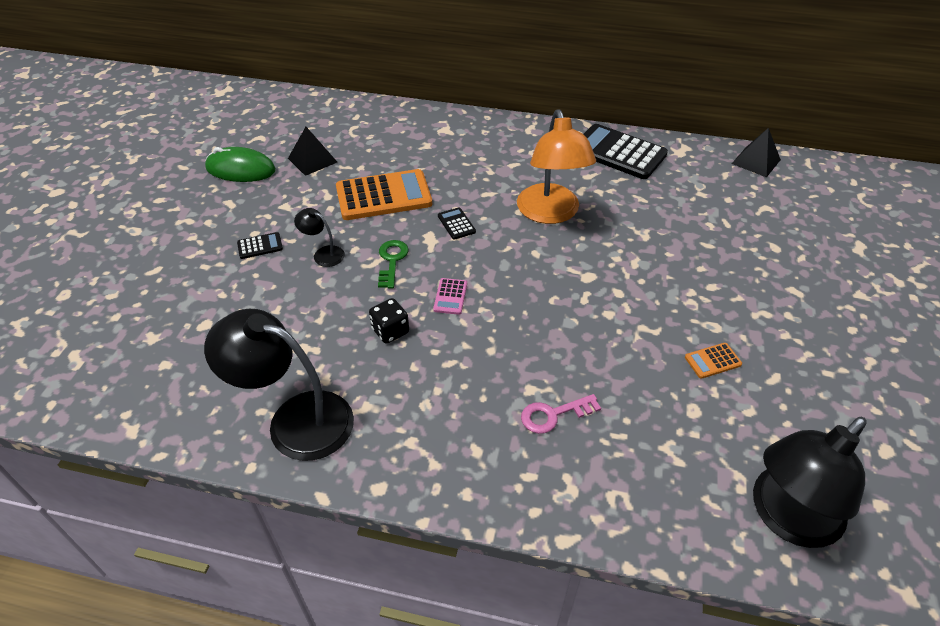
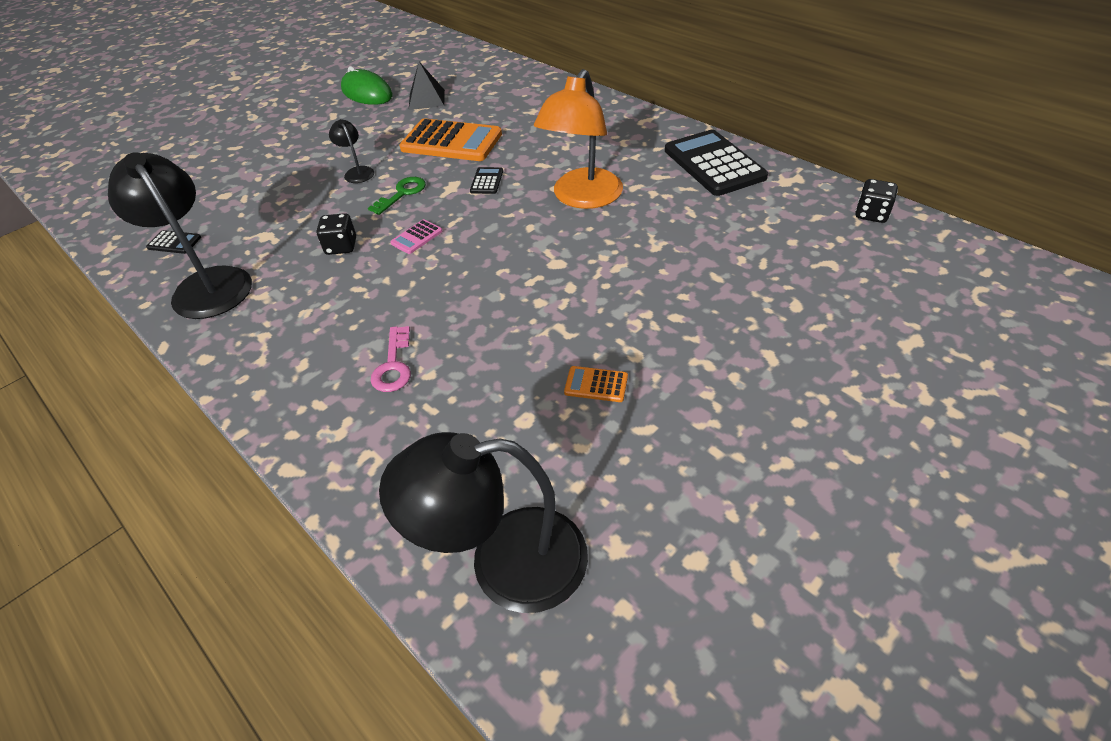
camera: 35 degrees right, 0 degrees up
(260, 246) = (319, 152): black calculator -> black calculator (174, 243)
(553, 415) = (393, 365): pink key -> pink key turned 105 degrees counterclockwise
(756, 161) = (871, 214): black pyramid -> black dice

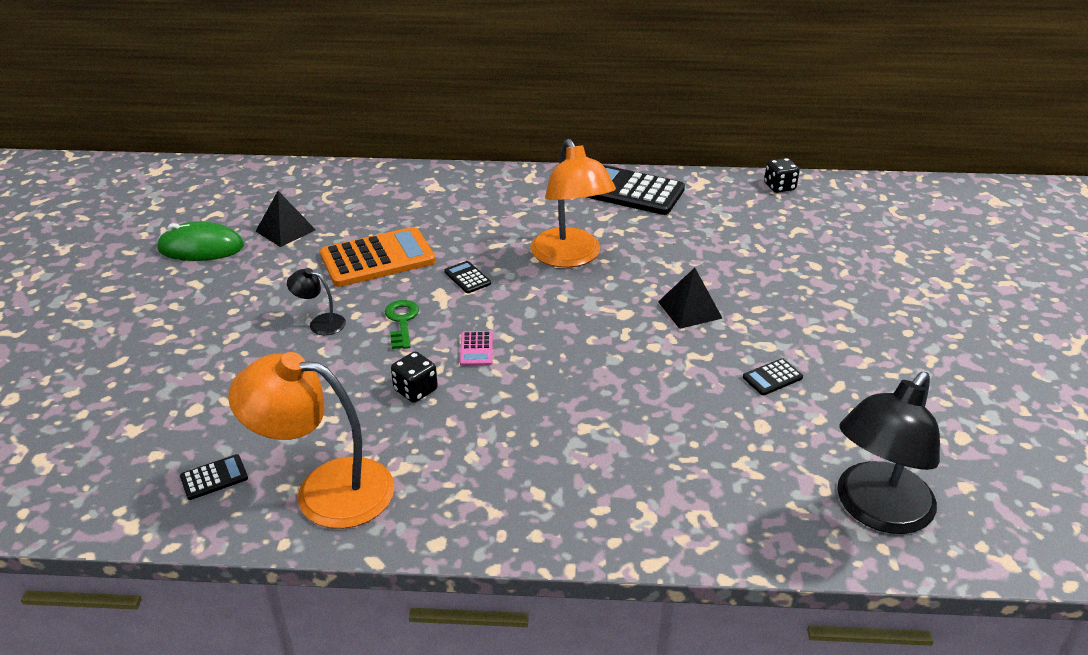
camera: 45 degrees left, 10 degrees down
(206, 284) = (325, 490): black lamp -> orange lamp
(393, 365) = (615, 448): pink key -> none
(596, 384) = (772, 377): orange calculator -> black calculator
(613, 287) = (690, 310): none -> black pyramid

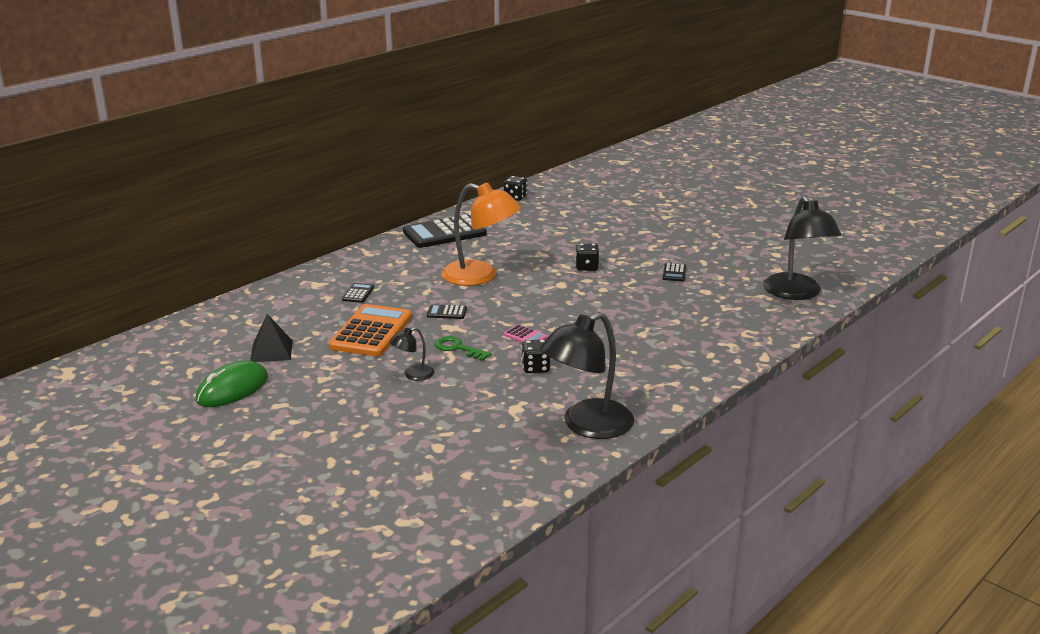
camera: 50 degrees left, 10 degrees down
(214, 477) = (522, 459): black calculator -> black calculator (358, 293)
(325, 490) = (587, 426): orange lamp -> black lamp
(690, 310) = (587, 267): black pyramid -> black dice

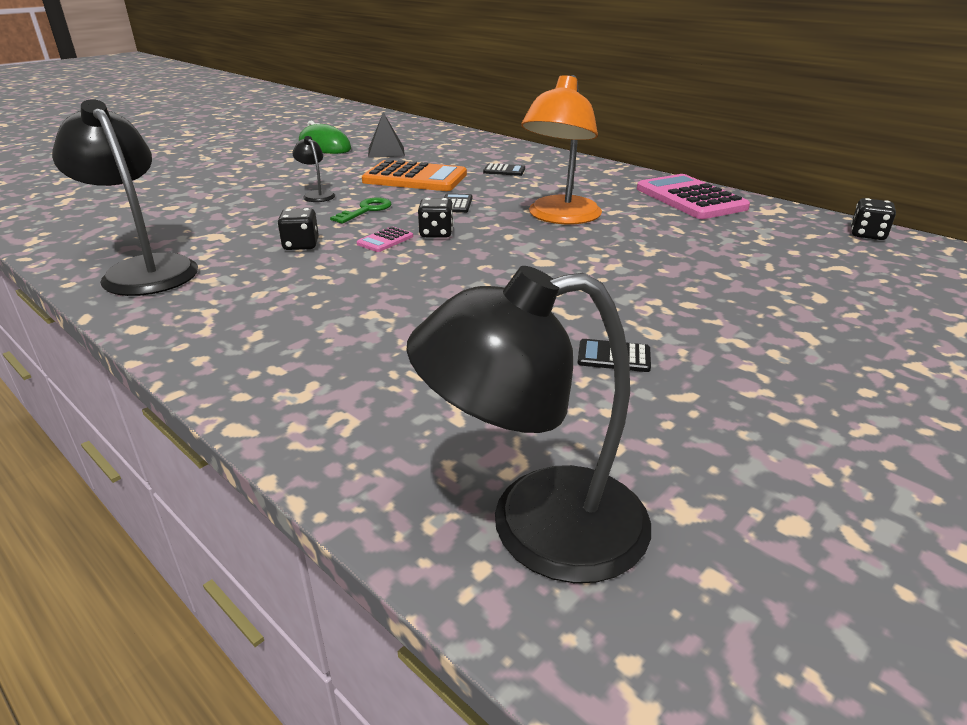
camera: 90 degrees right, 5 degrees up
(444, 233) = (690, 198): black calculator -> pink calculator
(587, 267) = (612, 280): black dice -> black dice (436, 233)

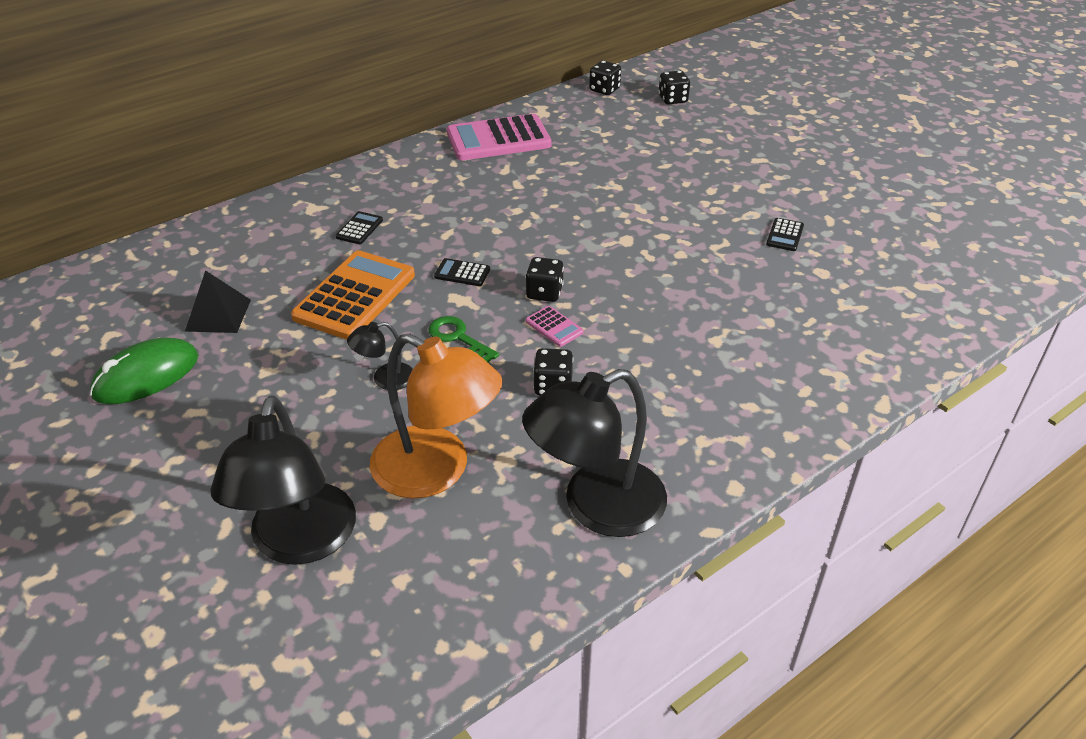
camera: 80 degrees left, 10 degrees up
(536, 526) = (951, 290): black lamp -> black lamp (299, 542)
(560, 217) = (524, 215): orange lamp -> orange lamp (437, 471)
(904, 273) = (672, 99): none -> black dice

